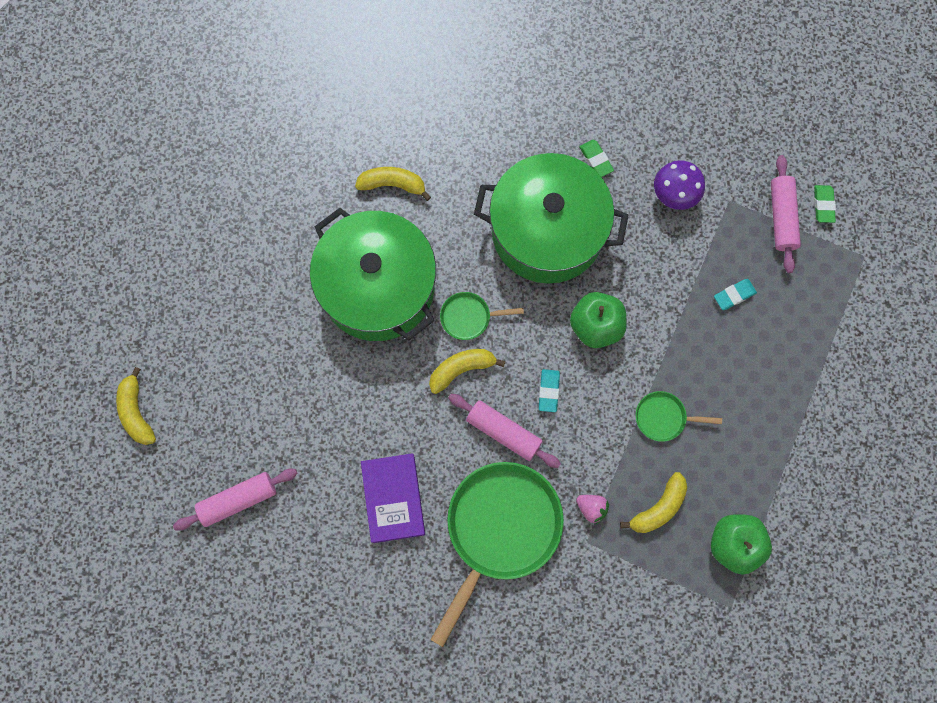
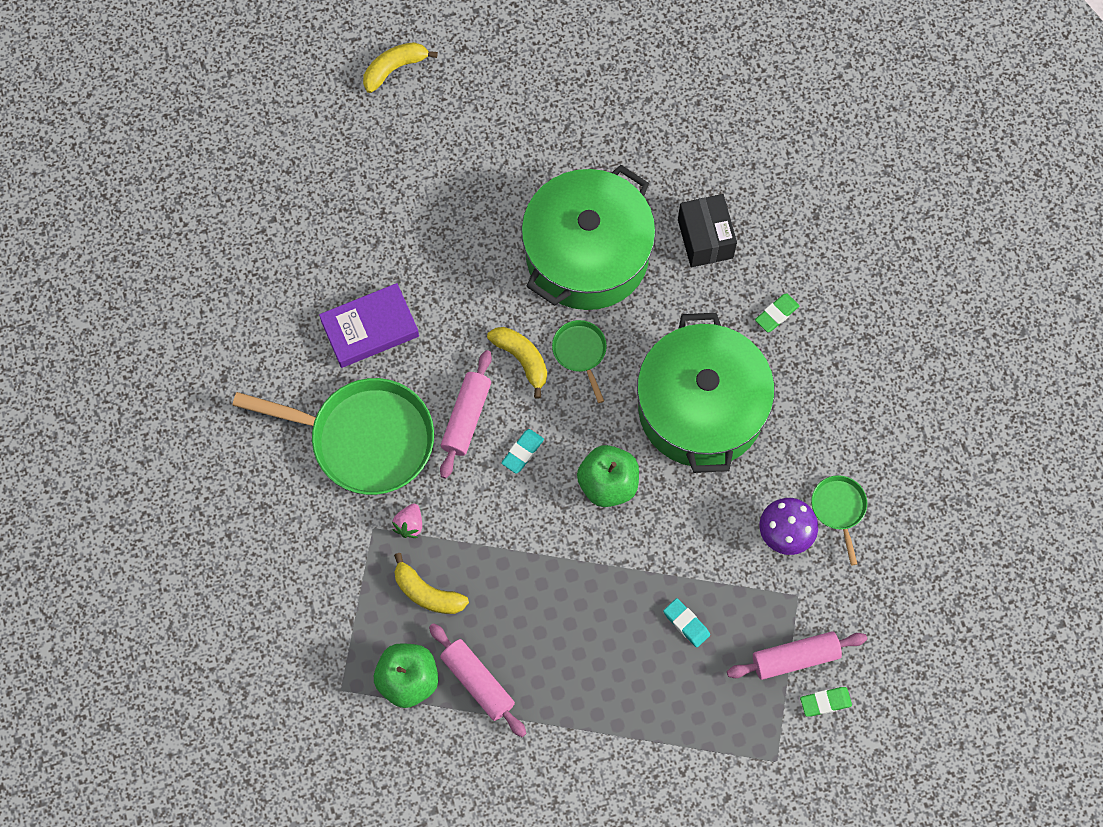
camera: 75 degrees right, 5 degrees down
(238, 500) = (332, 185): pink rolling pin -> pink rolling pin (478, 682)
(393, 185) = (705, 239): yellow banana -> black box
(549, 391) = (522, 452): turquoise eraser -> turquoise eraser turned 45 degrees counterclockwise
(596, 160) = (800, 440): green eraser -> green eraser (776, 314)
(663, 417) = (526, 577): green pan -> green pan (839, 509)

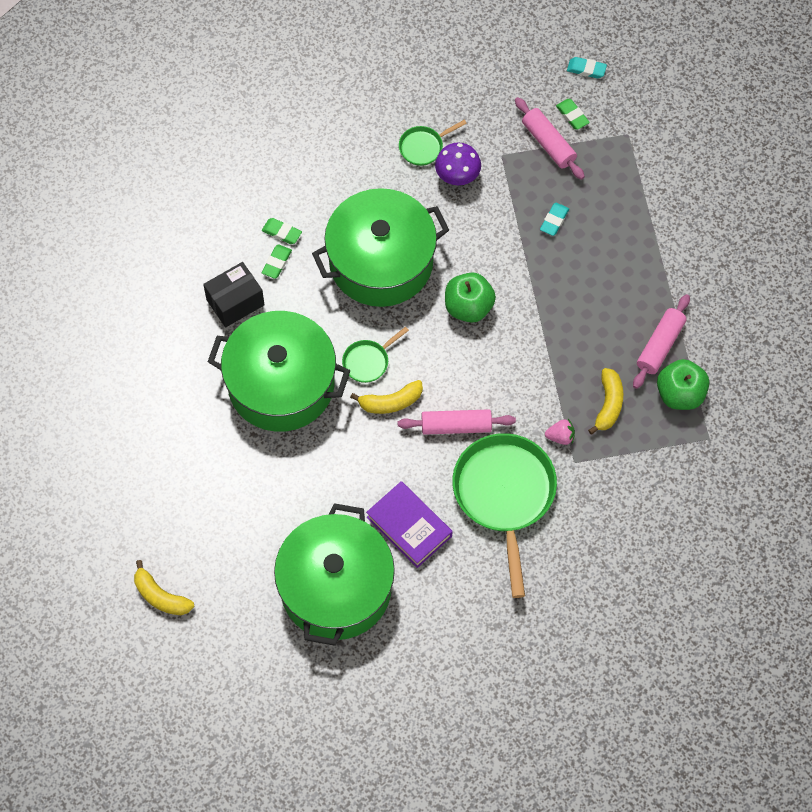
camera: 110 degrees left, 5 degrees down
(333, 234) = (336, 588): none -> green pot
(522, 359) = (390, 402): yellow banana -> yellow banana turned 135 degrees counterclockwise
(522, 452) = (468, 375): turquoise eraser -> turquoise eraser (586, 69)
(739, 297) = (277, 263): none -> green eraser

